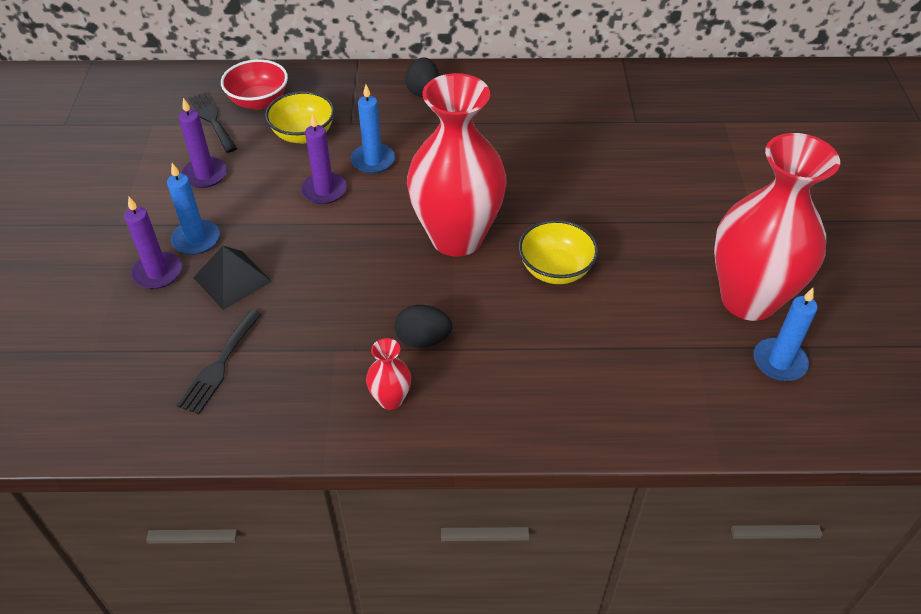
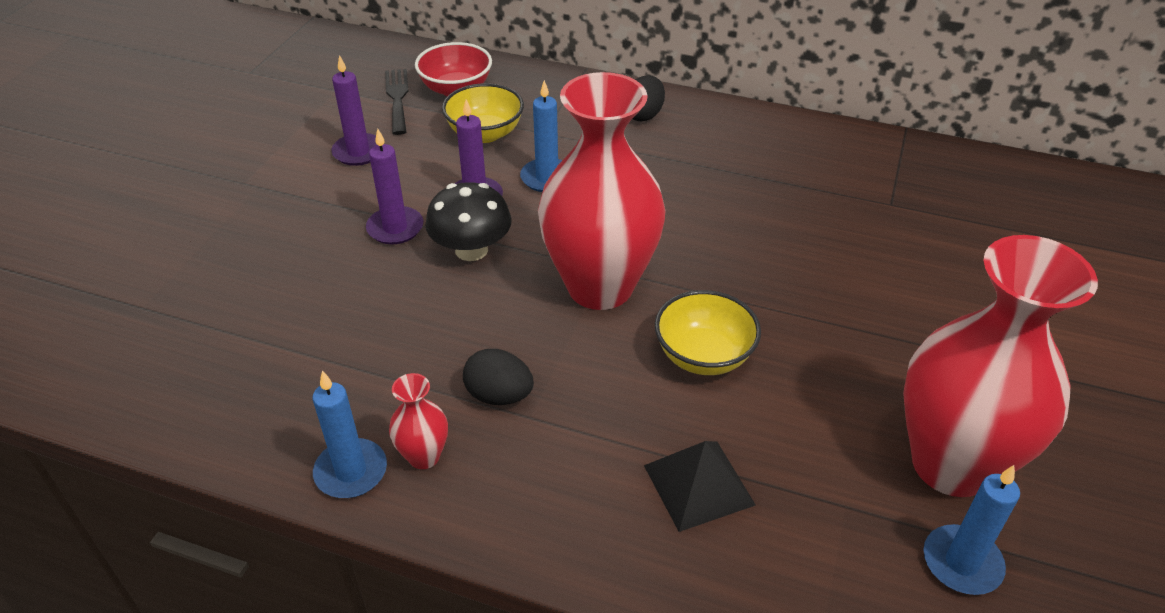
camera: 20 degrees right, 5 degrees down
(157, 273) = (252, 242): purple candle -> purple candle (395, 228)
(196, 239) = (311, 217): blue candle -> blue candle (351, 471)
(219, 365) = (258, 359): black fork -> none
(232, 279) = (324, 269): black pyramid -> black pyramid (698, 485)
(343, 234) = (471, 250): none -> black mushroom

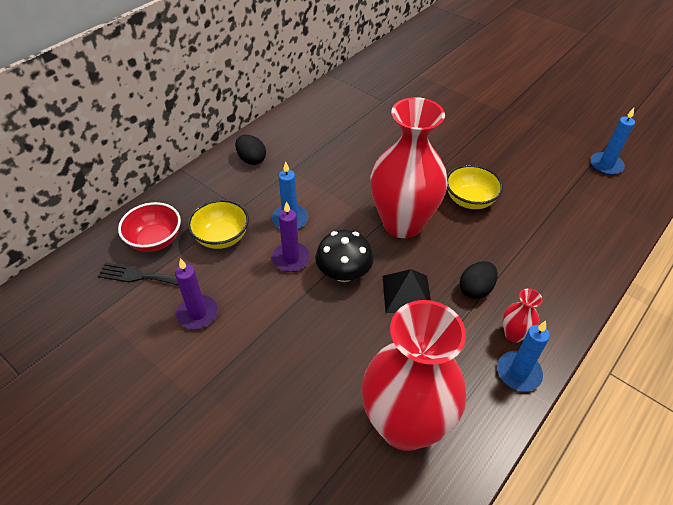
camera: 70 degrees left, 5 degrees up
(395, 228) = (302, 308): purple candle -> none
(698, 485) = (553, 228): black pyramid -> black pyramid (407, 293)
(951, 464) = (555, 148): red vase -> red vase (405, 425)

